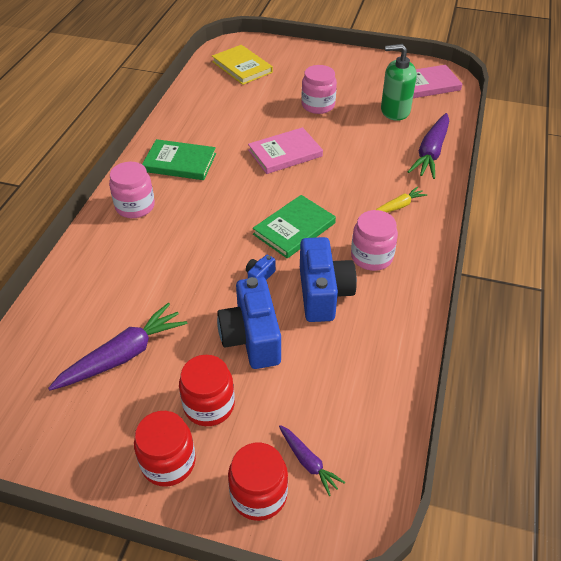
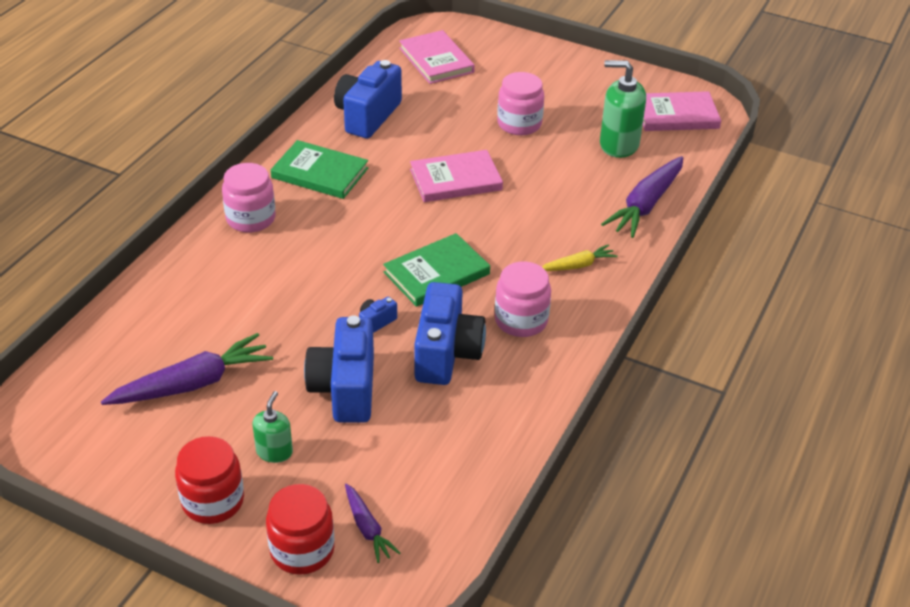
camera: 10 degrees right, 5 degrees down
(203, 114) = (367, 116): none -> blue camera
(209, 405) = (274, 451): red jar -> green soap dispenser
(242, 67) = (436, 60): yellow book -> pink book

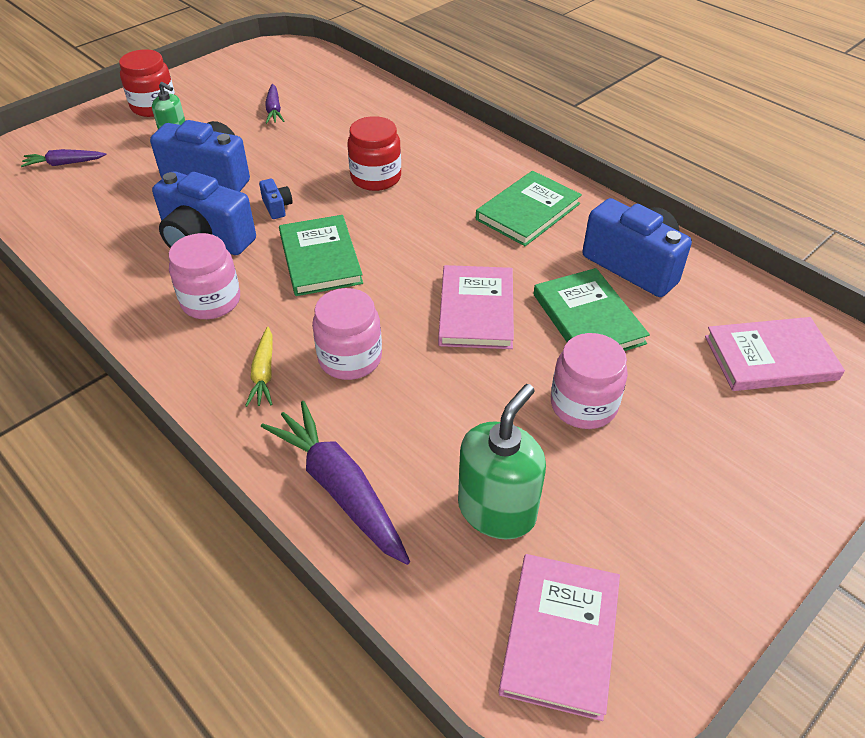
camera: 110 degrees right, 5 degrees up
(192, 384) = (274, 110): purple carrot -> purple carrot, size x0.54
(251, 218) = (468, 160): pink jar -> pink jar (350, 358)
(302, 550) = (76, 134): red jar -> red jar (376, 177)
(437, 130) = (588, 318): none -> green book

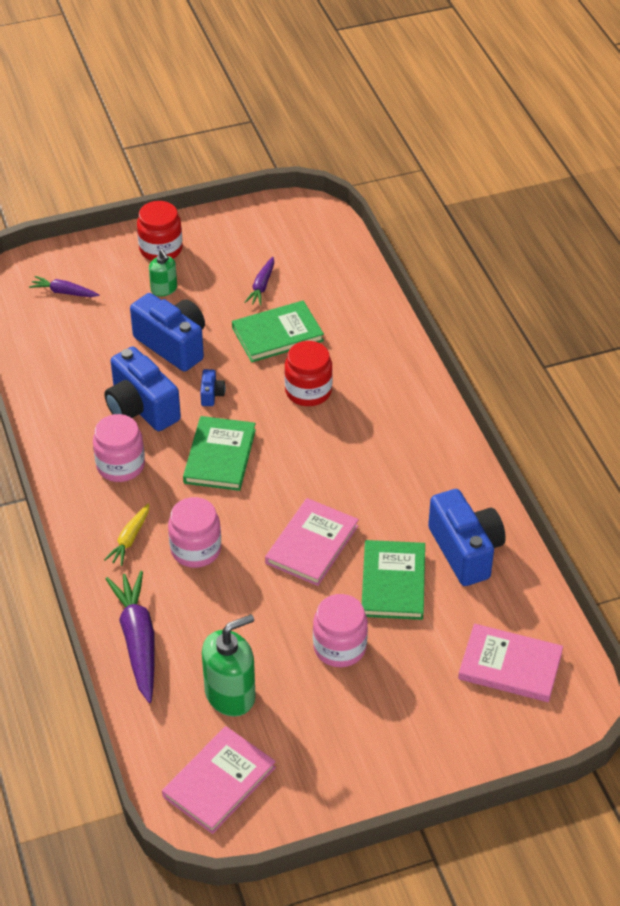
camera: 25 degrees right, 0 degrees up
(528, 212) = (414, 469): green book -> green book (277, 334)

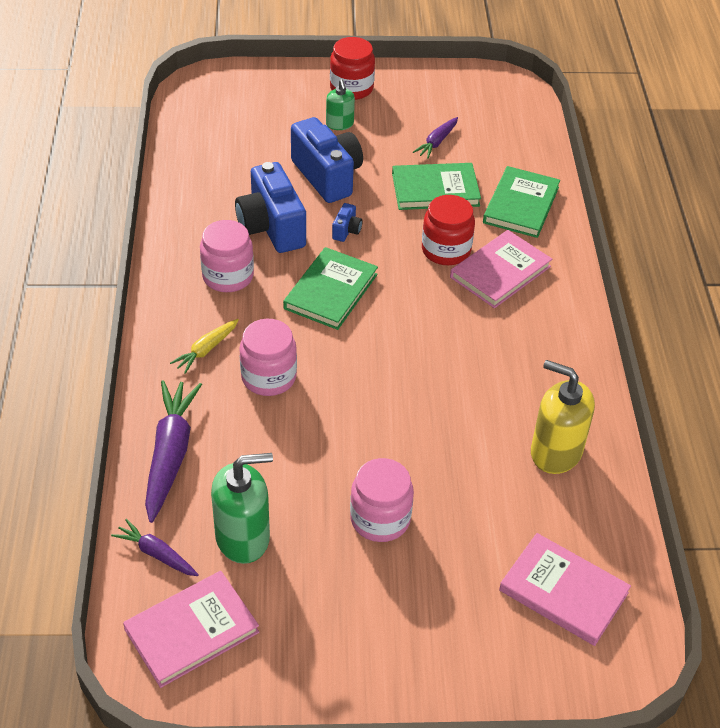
camera: 15 degrees right, 0 degrees up
(64, 292) = (243, 106): purple carrot -> purple carrot (156, 554)
(312, 544) = (391, 403): pink book -> pink book (500, 272)
(393, 583) = (464, 465): green book -> green book (521, 205)
(465, 551) = (555, 452): blue camera -> yellow soap dispenser

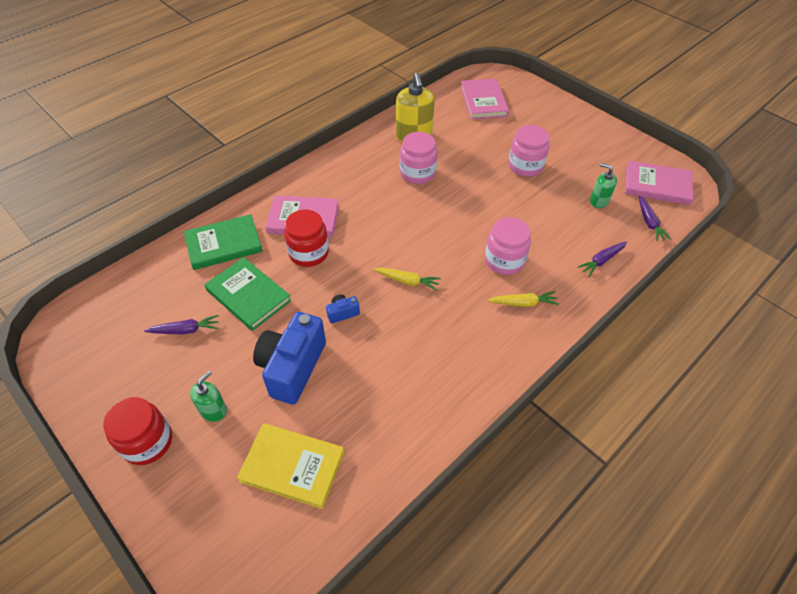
camera: 130 degrees left, 5 degrees up
(170, 454) = (601, 261): purple carrot -> purple carrot, size x0.54
(228, 276) = (456, 342): pink jar -> pink jar (417, 173)
(243, 537) = (598, 201): green soap dispenser -> green soap dispenser, size x0.57
(245, 136) = (292, 466): none -> yellow book
(271, 227) = (384, 357): blue camera -> none
(331, 291) = (407, 281): green book -> yellow carrot

